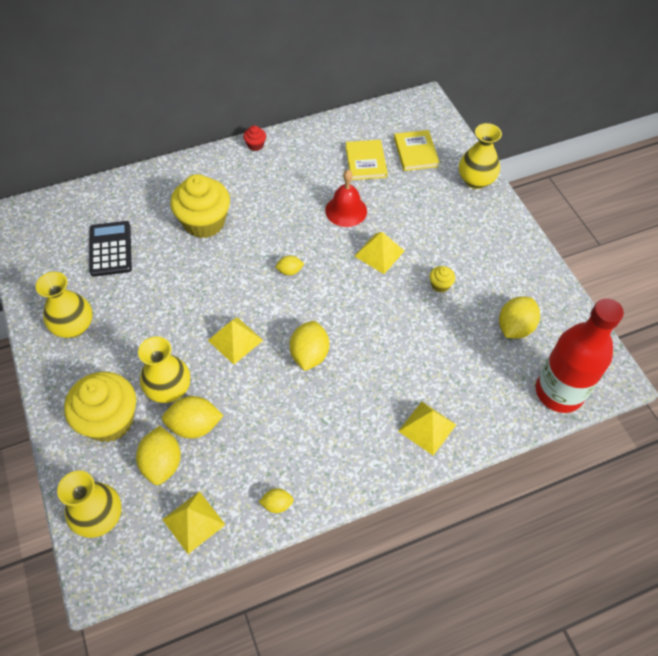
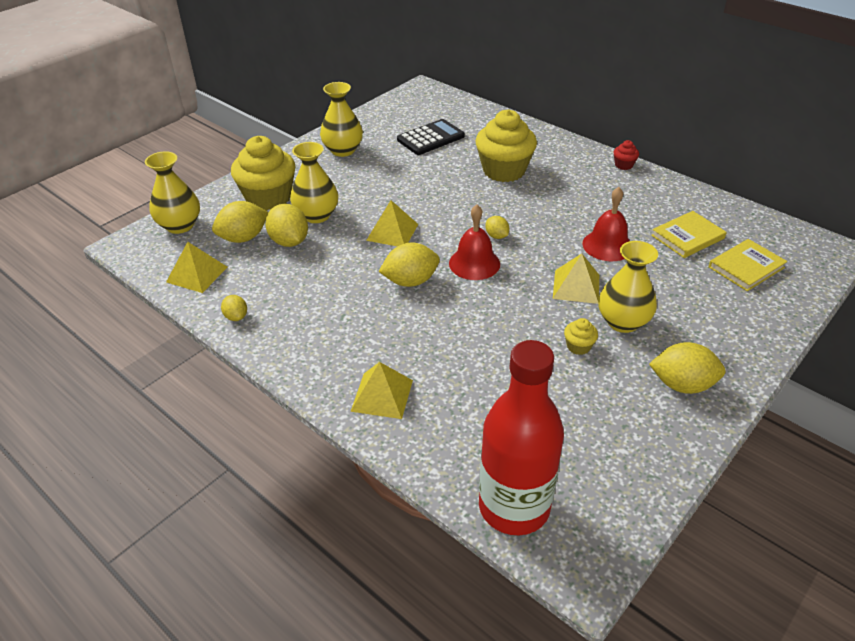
camera: 65 degrees right, 15 degrees down
(314, 302) = (474, 263): none -> red bell
(475, 180) = (764, 328): yellow vase -> yellow vase (623, 322)
(515, 327) = (576, 432): yellow lemon -> yellow lemon (682, 385)

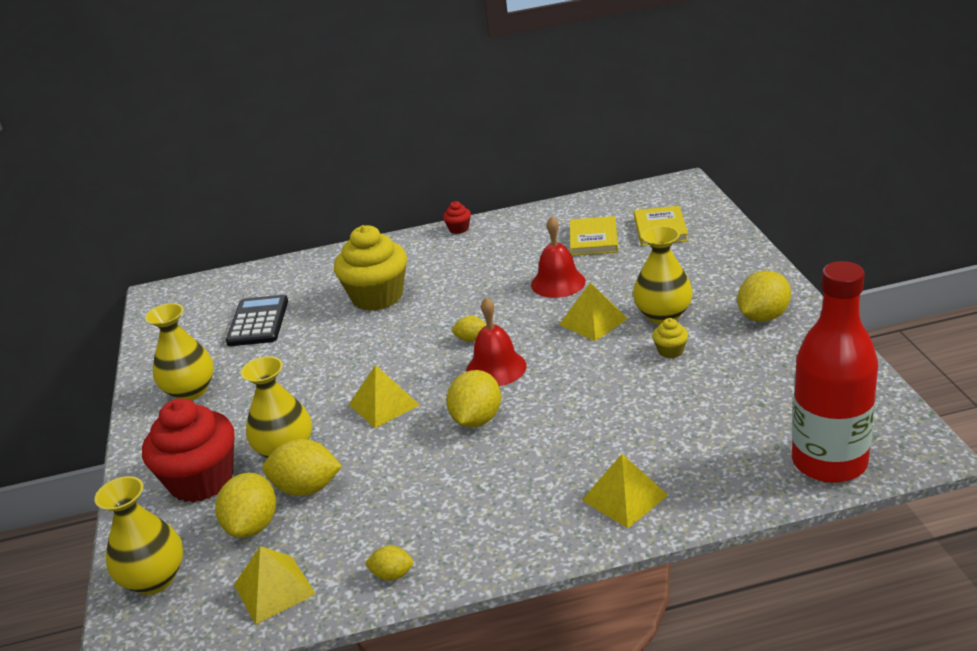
camera: 50 degrees left, 10 degrees down
(268, 198) = (201, 480): yellow cupcake -> red cupcake

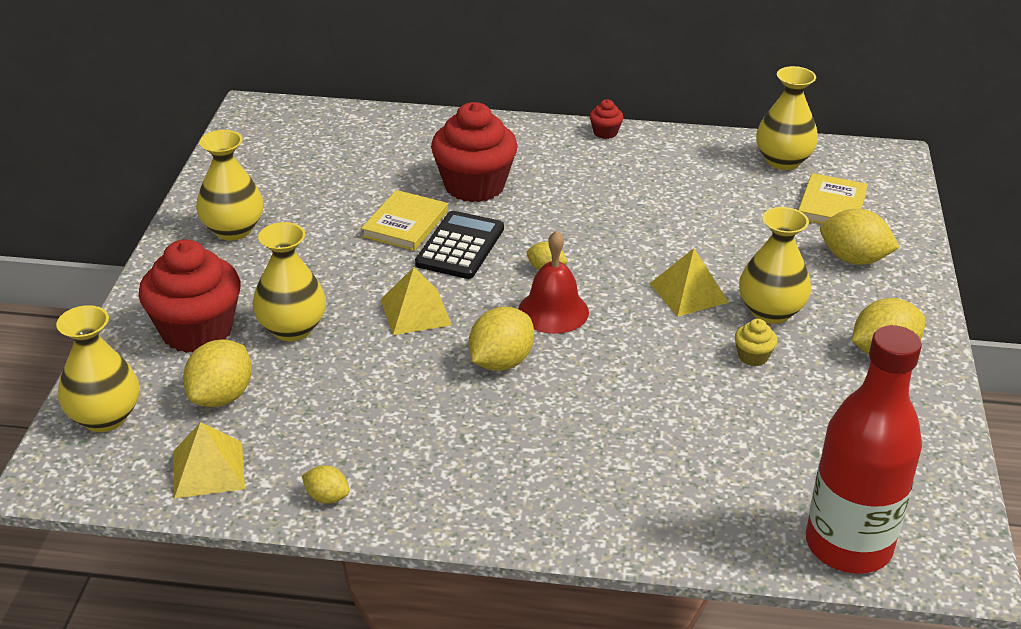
camera: 15 degrees right, 5 degrees up
(258, 322) = (337, 174): black calculator -> black calculator (460, 246)
(307, 488) = (292, 376): yellow lemon -> yellow lemon (853, 259)
(377, 297) = (474, 186): yellow cupcake -> red cupcake
(558, 283) = (677, 234): red bell -> none
(593, 239) = (747, 193): yellow book -> yellow book (405, 224)
(605, 209) = (783, 161): none -> yellow vase
(624, 497) = (604, 503): yellow pyramid -> none

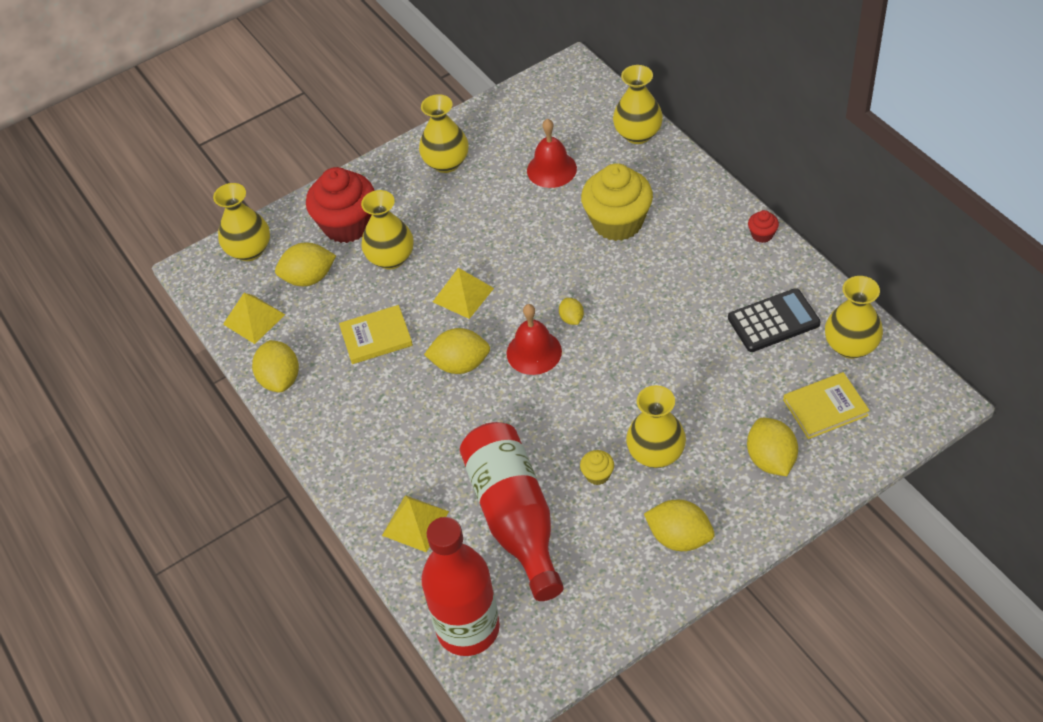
camera: 55 degrees right, 15 degrees up
(327, 497) = (280, 379): yellow lemon -> yellow lemon, size x1.83
(351, 182) = (551, 169): none -> red bell
(393, 123) = (638, 134): none -> yellow vase
(405, 224) = (539, 225): yellow book -> yellow book (376, 337)
(460, 246) = (547, 264): black calculator -> black calculator (773, 321)
(474, 186) = (617, 222): red cupcake -> yellow cupcake
(688, 293) = (628, 401): yellow pyramid -> yellow pyramid (415, 523)
(741, 435) = (514, 517): none -> red bottle

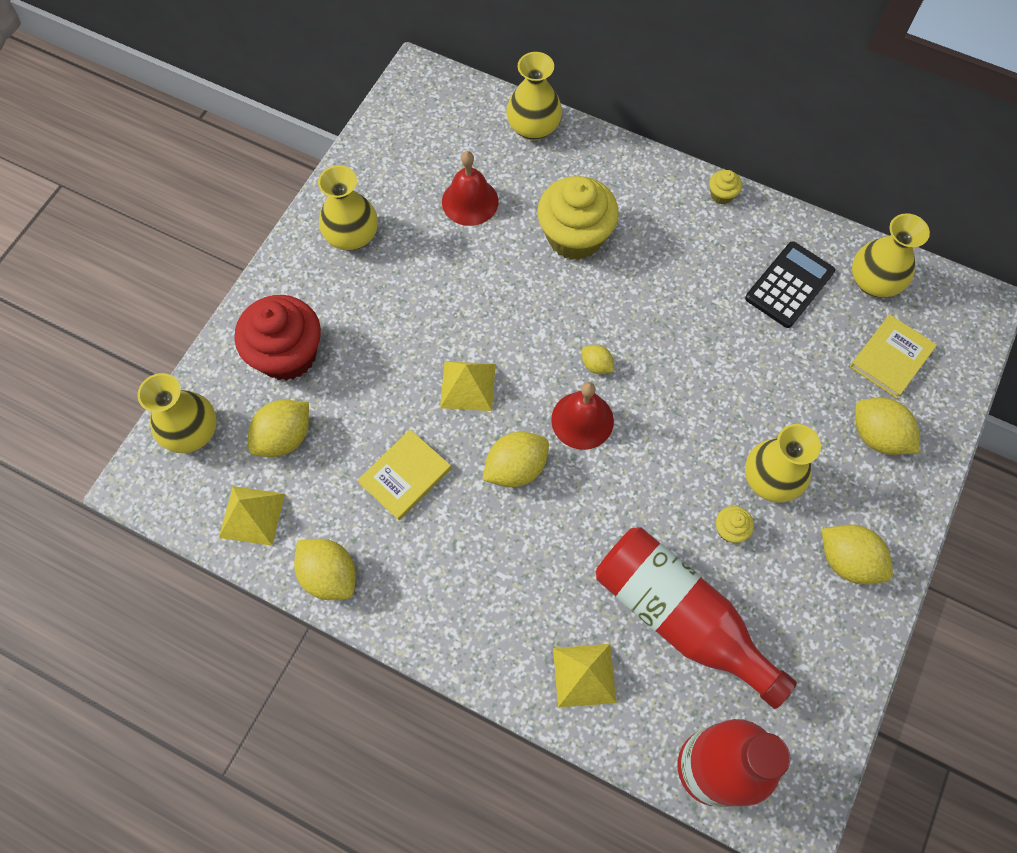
camera: 35 degrees left, 15 degrees up
(391, 258) = (362, 375): yellow vase -> none
(679, 537) = (847, 560): yellow lemon -> yellow lemon turned 45 degrees clockwise
(762, 235) = (721, 195): red cupcake -> yellow cupcake

